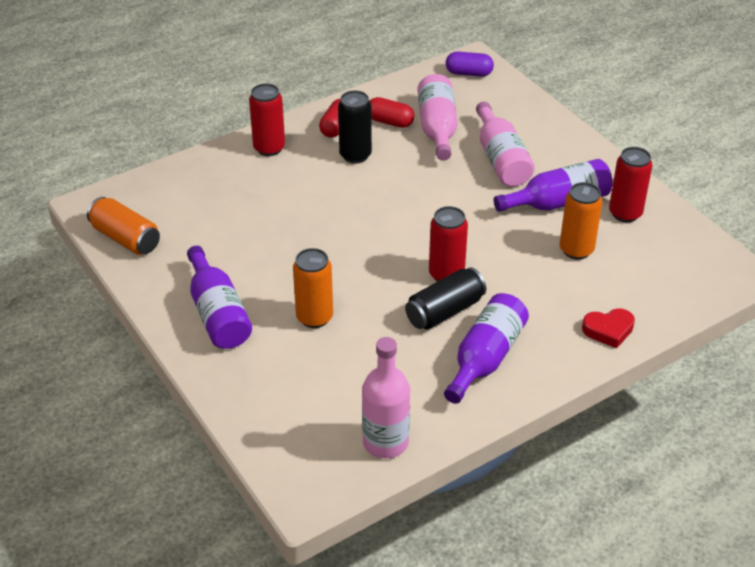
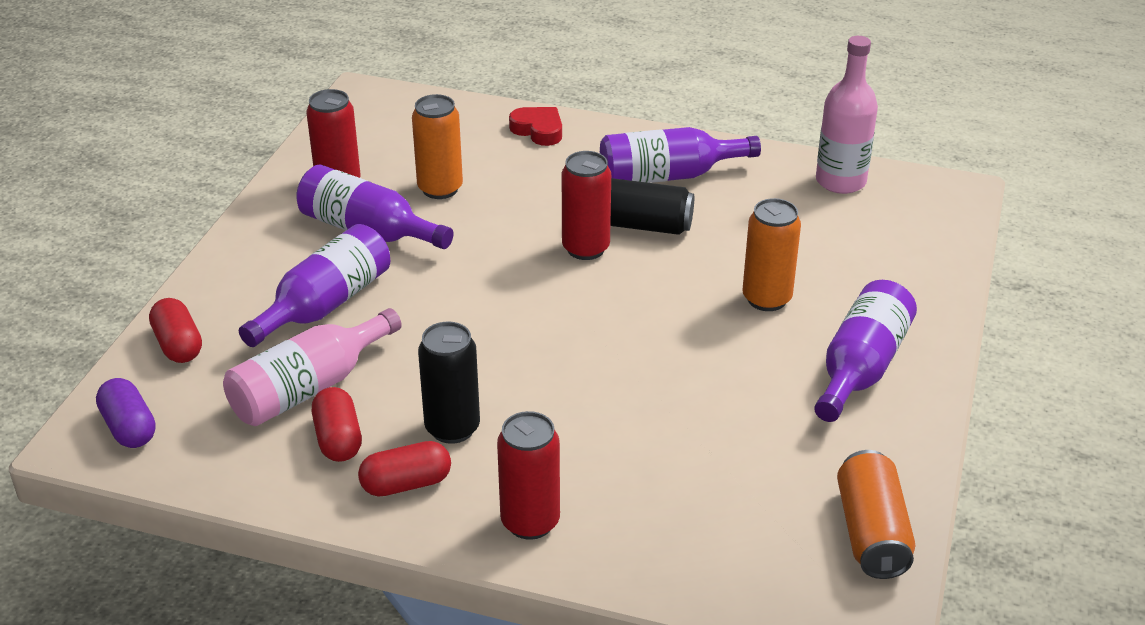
camera: 130 degrees left, 5 degrees down
(501, 159) = (325, 305): pink bottle -> purple bottle
(518, 105) = (178, 345): none -> red capsule

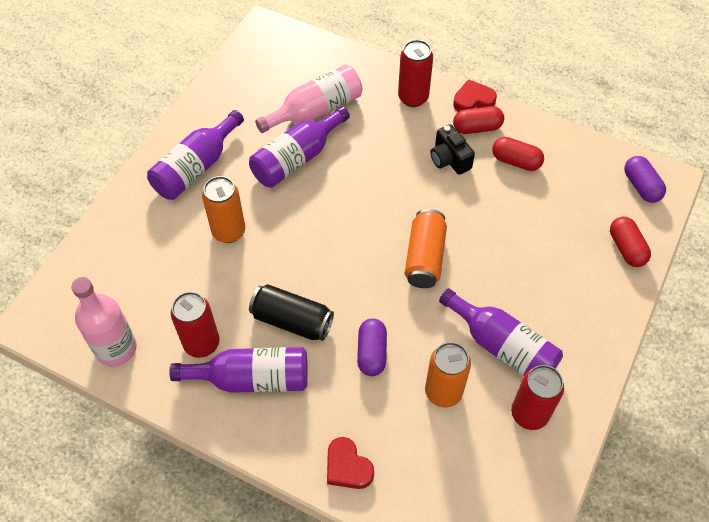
camera: 170 degrees left, 20 degrees up
(309, 388) = (536, 201): pink bottle -> pink bottle (316, 110)
(325, 305) = (531, 271): purple bottle -> purple bottle (297, 158)
(338, 439) = (516, 161): red capsule -> red capsule turned 60 degrees counterclockwise
(414, 531) = (473, 100): none -> red heart
(452, 428) = (449, 159): black can -> black camera
(532, 209) = (371, 353): none -> purple capsule
(585, 248) = (339, 300): red can -> red can (201, 343)
(871, 533) = (243, 69): orange can -> orange can (424, 257)

